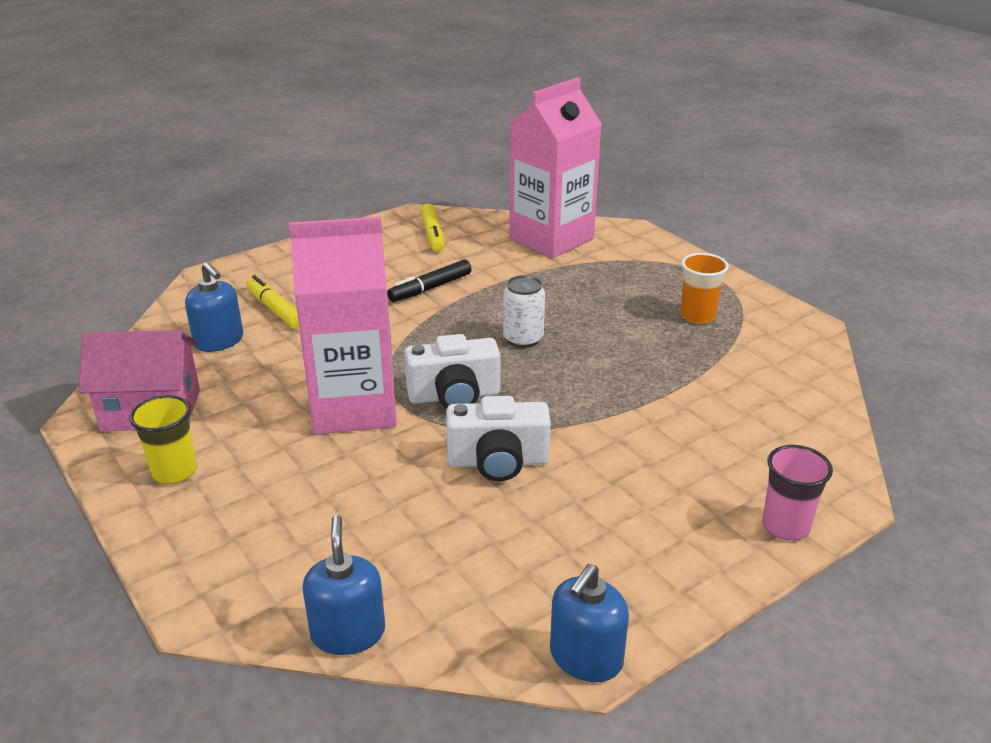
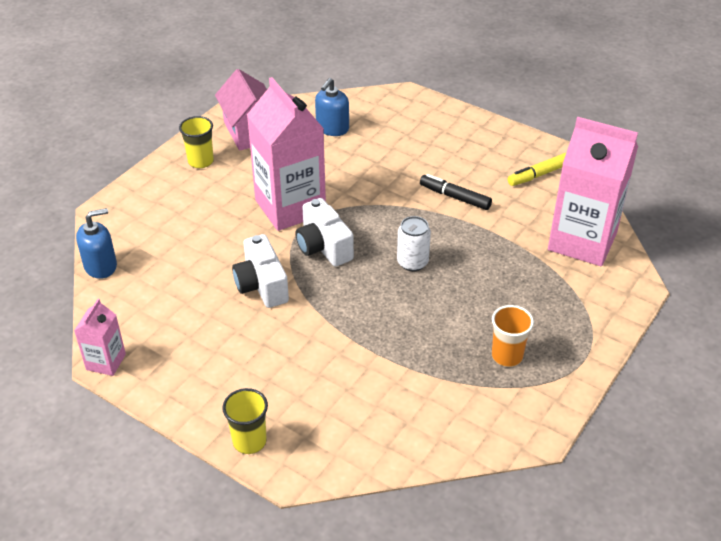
camera: 70 degrees right, 10 degrees up
(275, 309) = (382, 137): yellow marker -> none
(585, 657) = (106, 362): blue soap dispenser -> pink carton
(785, 526) = (249, 441): pink cup -> yellow cup

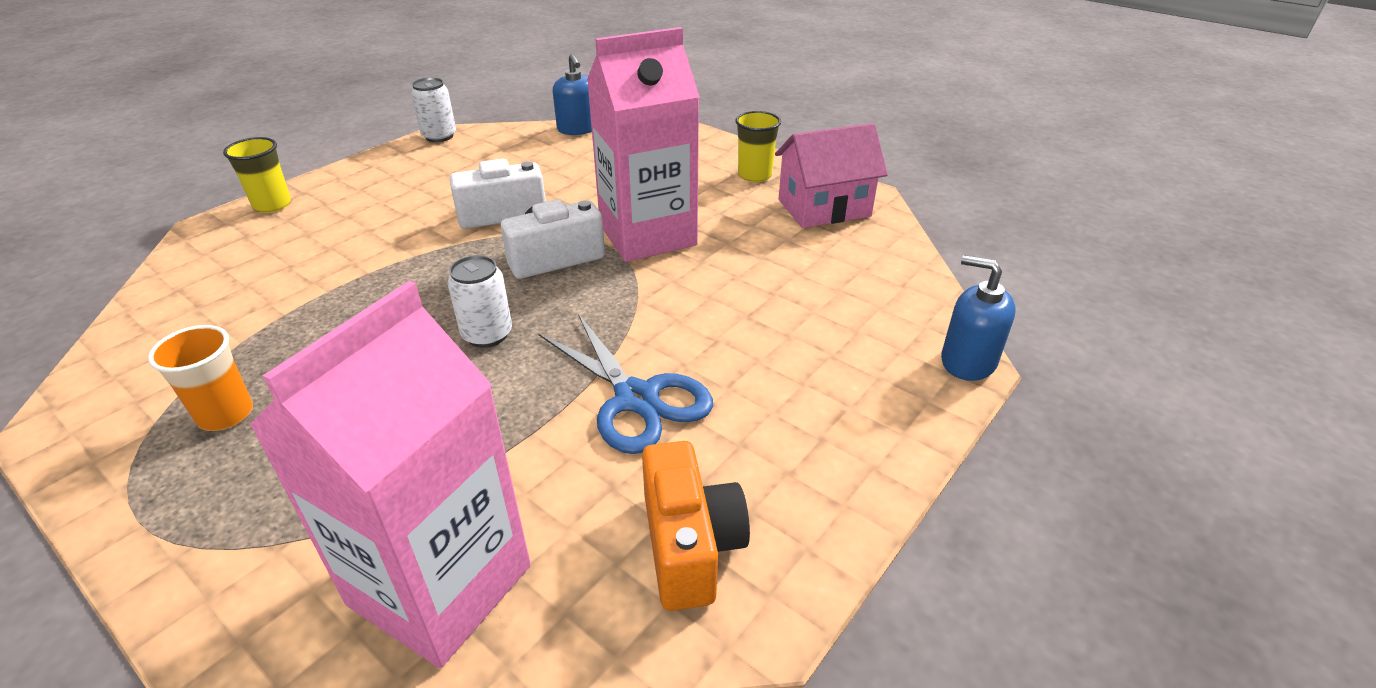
camera: 95 degrees right, 5 degrees down
(106, 362) = (439, 136): pink carton -> white can
(332, 128) = (840, 276): blue soap dispenser -> blue soap dispenser (968, 361)
(455, 197) = (636, 399): black marker -> blue scissors
(539, 174) = (689, 545): yellow marker -> orange camera

